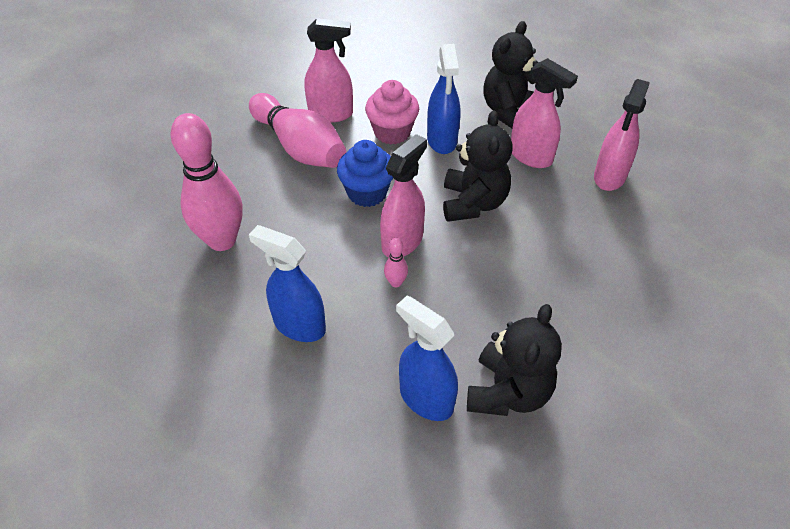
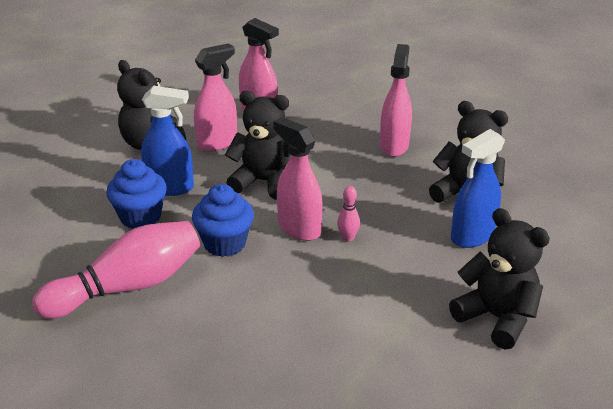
camera: 80 degrees left, 15 degrees down
(222, 240) = (258, 358): pink bowling pin -> none
(288, 424) = (496, 318): none -> black teddy bear
(299, 325) = (388, 304): blue spray bottle -> none
(331, 114) = (83, 257): pink spray bottle -> pink spray bottle (394, 146)
(392, 132) = (140, 217): pink cupcake -> blue cupcake

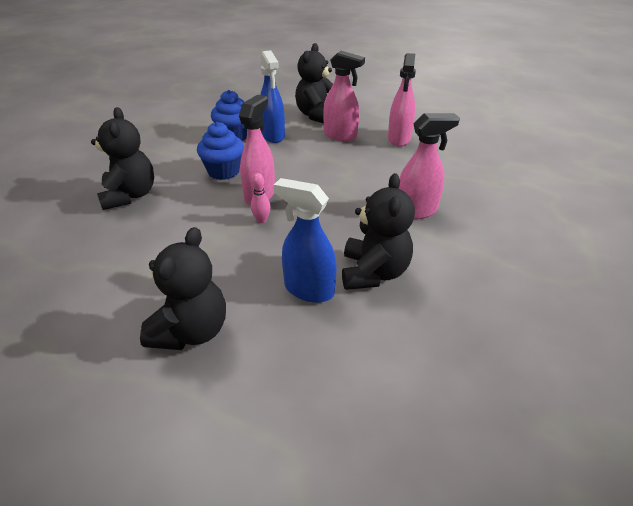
camera: 65 degrees right, 5 degrees up
(128, 287) = (163, 153): pink bowling pin -> none
(264, 182) = (307, 166): black teddy bear -> black teddy bear (130, 195)

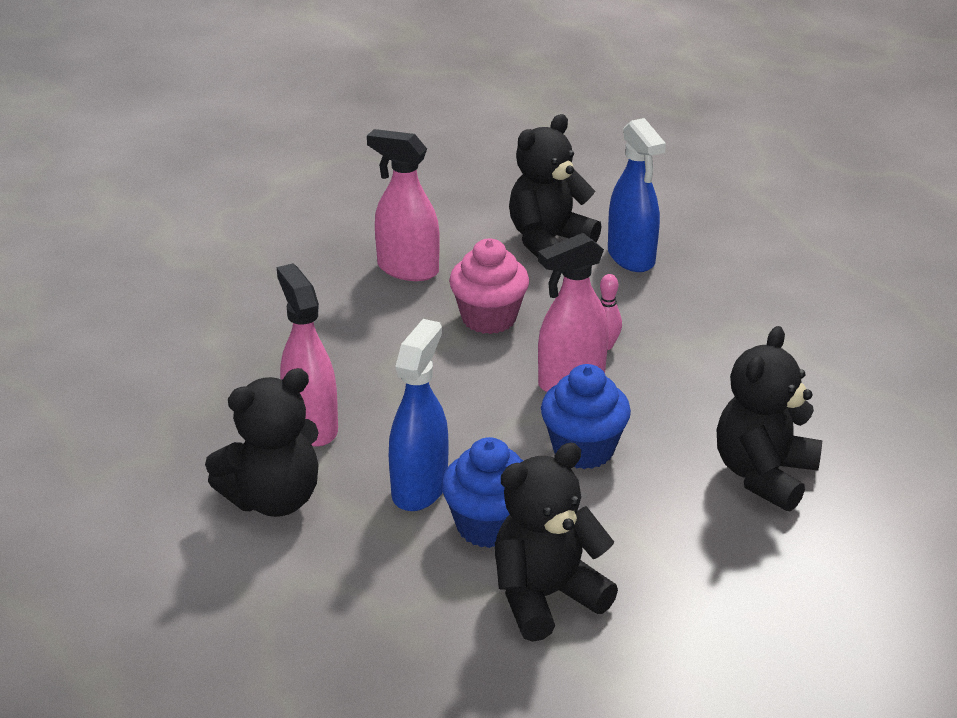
camera: 140 degrees left, 5 degrees down
(192, 331) = (776, 276): black teddy bear -> black teddy bear (546, 596)
(337, 206) = (489, 318): none -> pink cupcake
(399, 139) = (236, 371): pink spray bottle -> none

